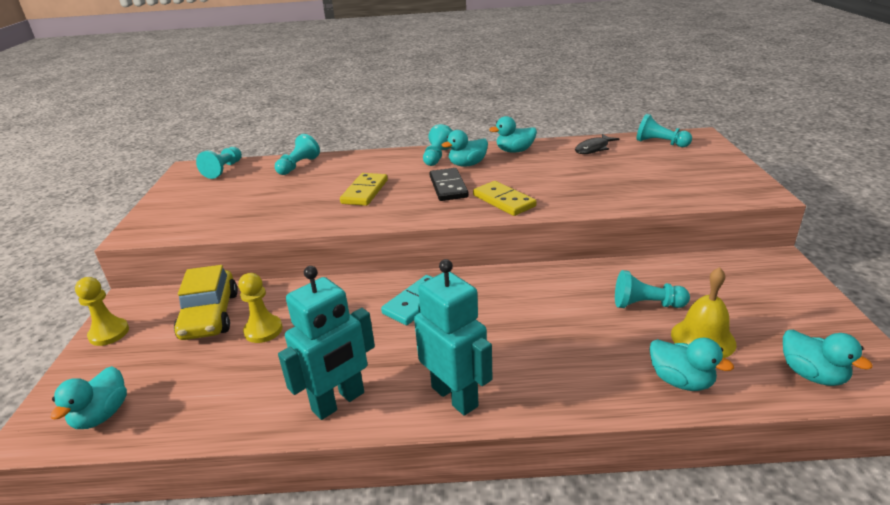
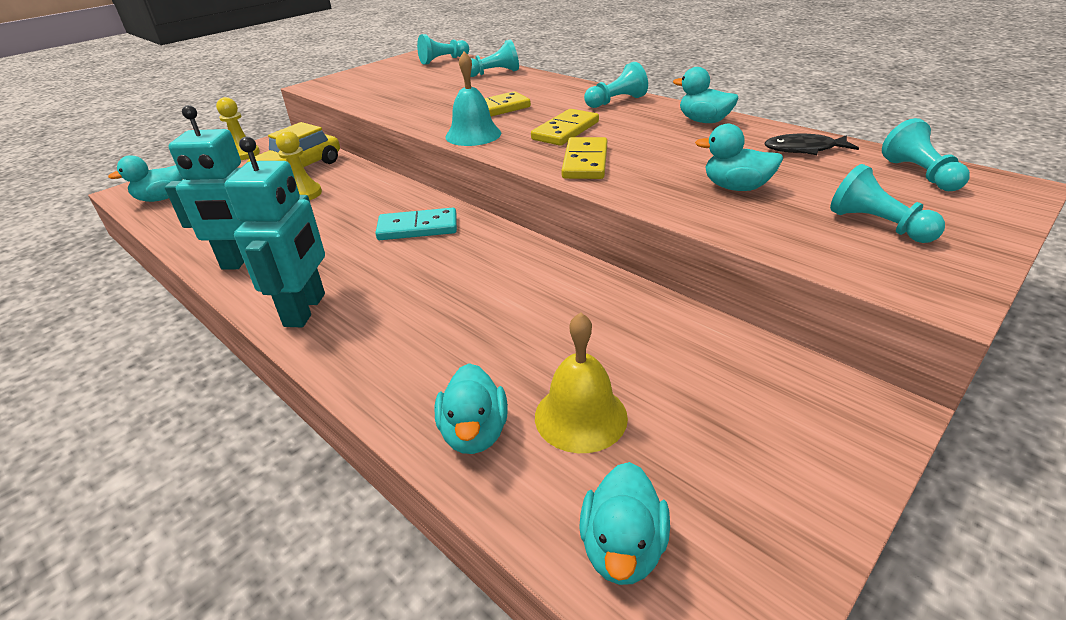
camera: 45 degrees right, 5 degrees up
(391, 214) = (473, 135): none -> turquoise bell
(448, 187) = (565, 131): black domino -> yellow domino
(467, 164) = (627, 118): turquoise duck -> turquoise duck (736, 187)
(646, 304) = (593, 347): turquoise pawn -> turquoise pawn (877, 225)

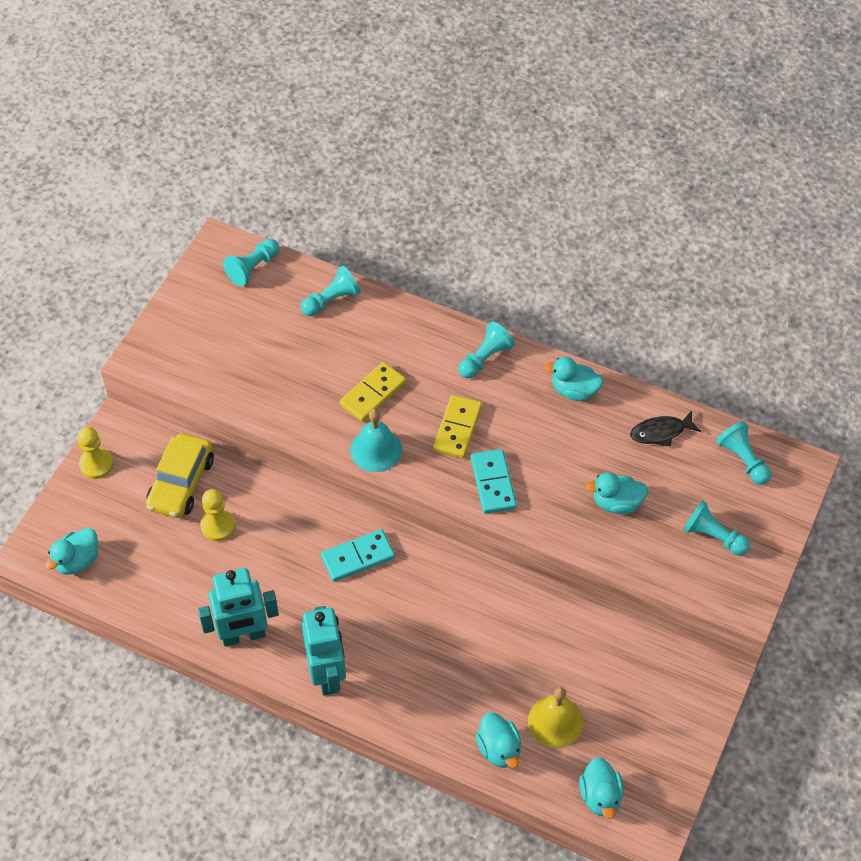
camera: 20 degrees left, 20 degrees up
(585, 162) = (493, 483): yellow domino -> turquoise domino

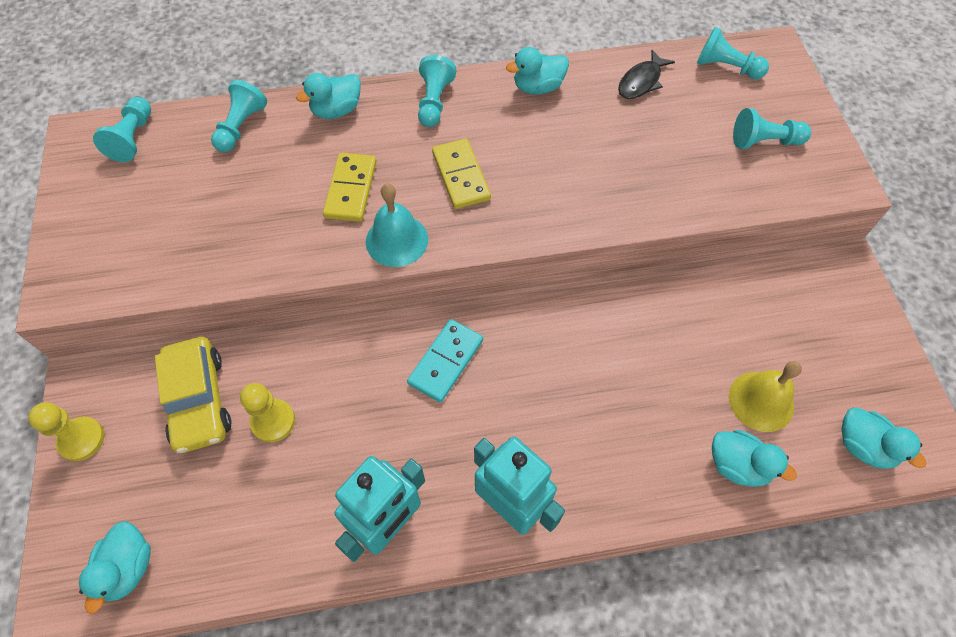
camera: 35 degrees left, 5 degrees up
(493, 483) = (537, 206): turquoise domino -> none
(616, 503) = (661, 160): turquoise duck -> turquoise duck (336, 110)

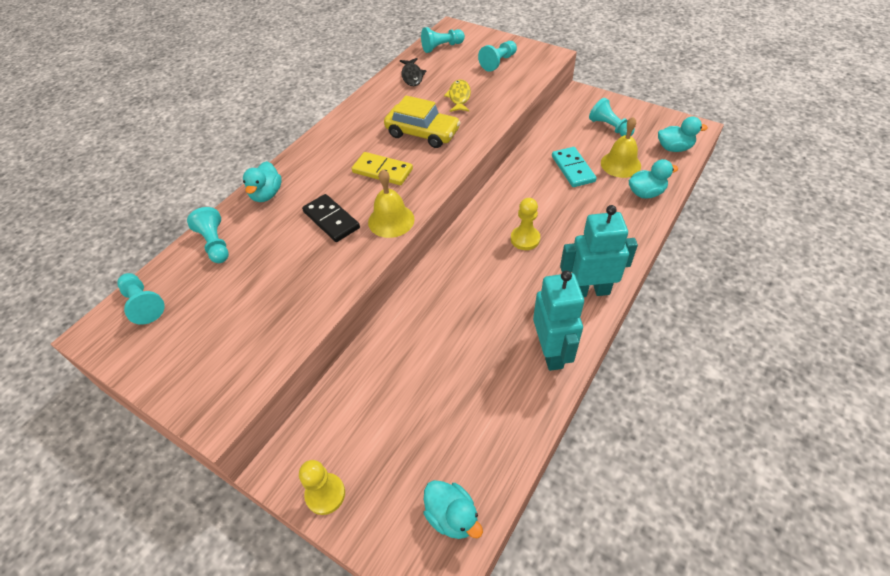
camera: 45 degrees left, 10 degrees down
(198, 400) = (370, 404): yellow car -> yellow car (422, 133)
(273, 421) = (428, 371): yellow pawn -> yellow pawn (525, 239)
(351, 189) = (331, 220): yellow domino -> black domino
(396, 240) = (391, 220): turquoise bell -> yellow bell
(434, 102) = (319, 152): turquoise pawn -> turquoise pawn (609, 127)
(445, 361) = (475, 265): turquoise domino -> turquoise domino (573, 169)
(538, 87) = (365, 110): turquoise duck -> none
(655, 152) = (459, 97): none -> yellow fish

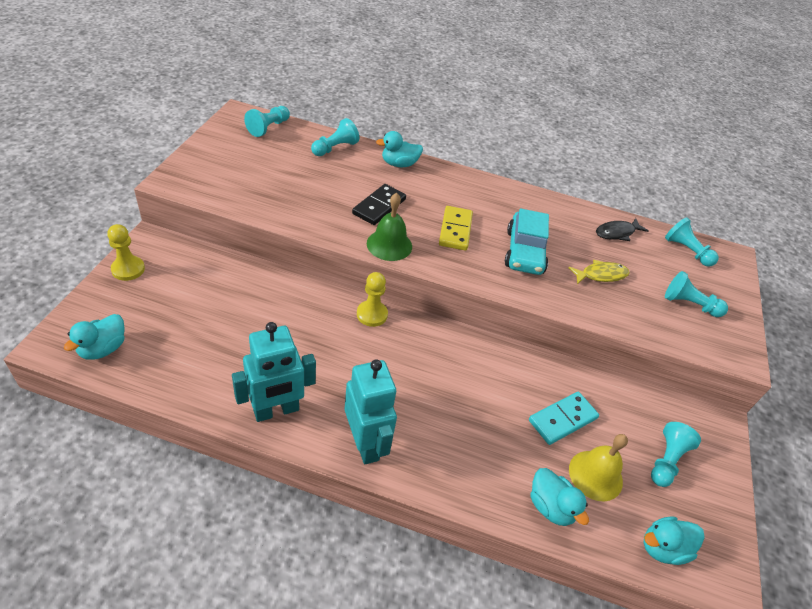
camera: 65 degrees right, 5 degrees down
(391, 220) = (389, 245): yellow bell -> green bell
(422, 133) = (524, 252): yellow car -> turquoise car
(525, 239) = (428, 377): yellow pawn -> yellow pawn (372, 314)
(674, 148) = (663, 548): turquoise duck -> turquoise duck turned 90 degrees clockwise

